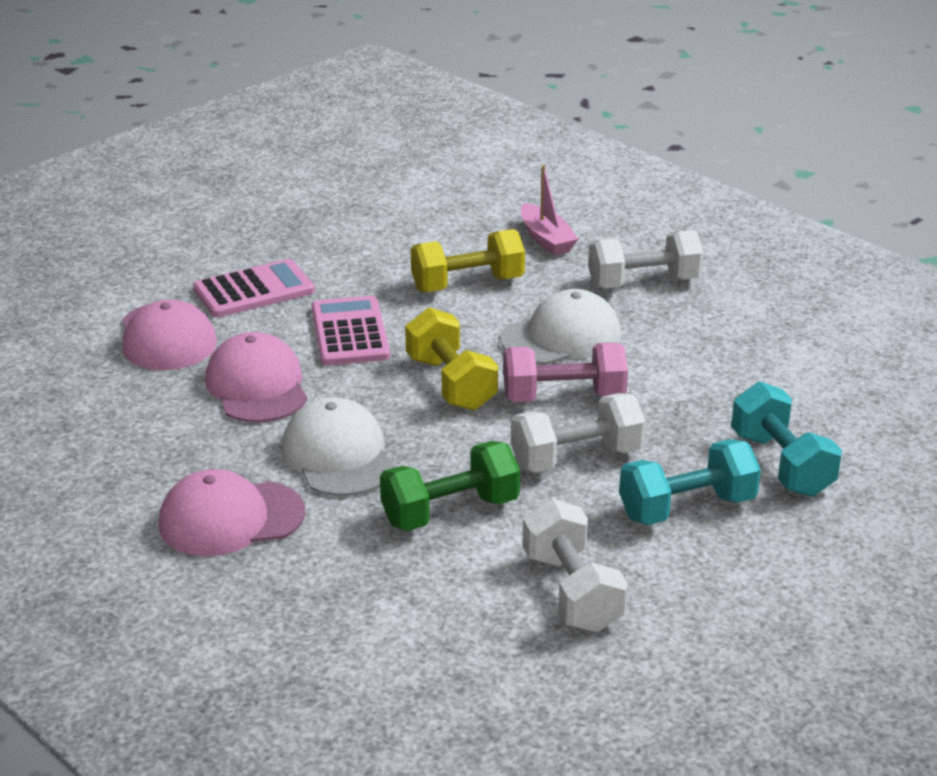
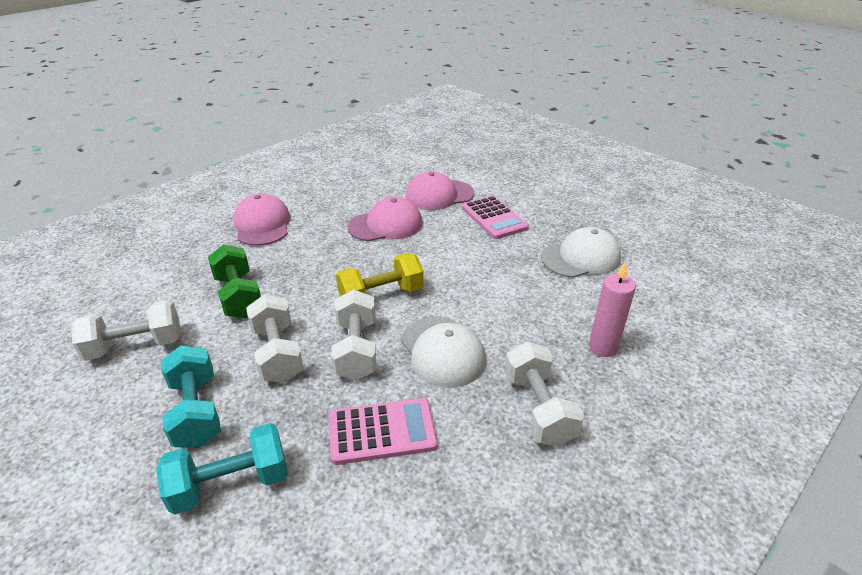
camera: 90 degrees right, 5 degrees up
(338, 455) = (309, 254): white cap -> white cap (581, 258)
(350, 333) = (445, 254): pink calculator -> pink calculator (382, 431)
(467, 284) = (517, 303): yellow dumbbell -> none
(546, 239) = (603, 347): pink boat -> pink candle
(563, 397) = (356, 350): pink dumbbell -> white dumbbell

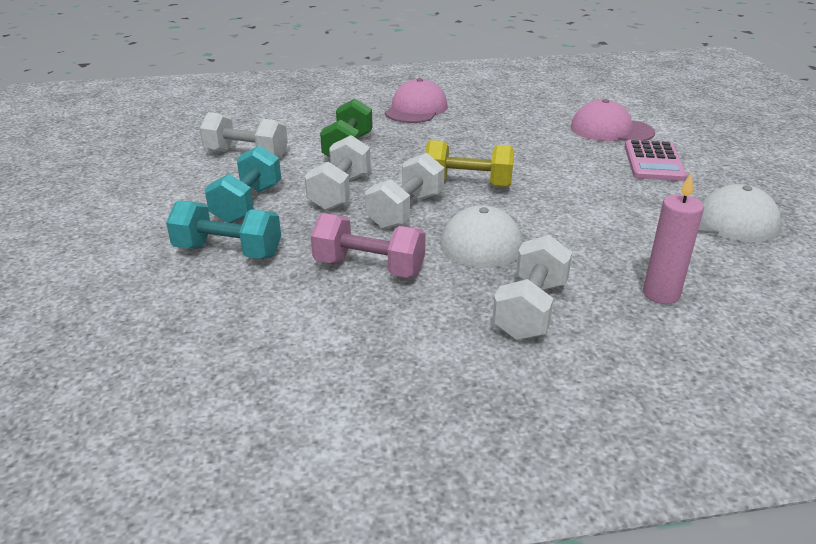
camera: 35 degrees right, 5 degrees down
(382, 431) = (369, 268): pink calculator -> pink dumbbell
(386, 225) = (529, 138): pink cap -> none

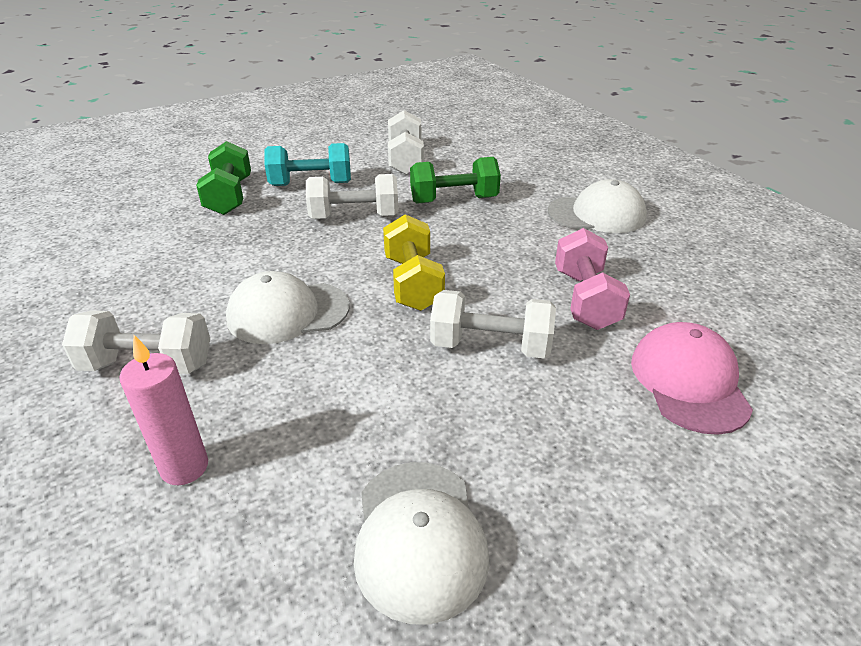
camera: 70 degrees right, 5 degrees up
(228, 252) = (229, 196): turquoise dumbbell -> green dumbbell
(369, 268) = (215, 261): pink dumbbell -> pink dumbbell (585, 299)
(406, 211) = (330, 258): white dumbbell -> white dumbbell (490, 346)
(416, 109) = (597, 214): pink cap -> white cap
(653, 162) = (596, 440): pink calculator -> none

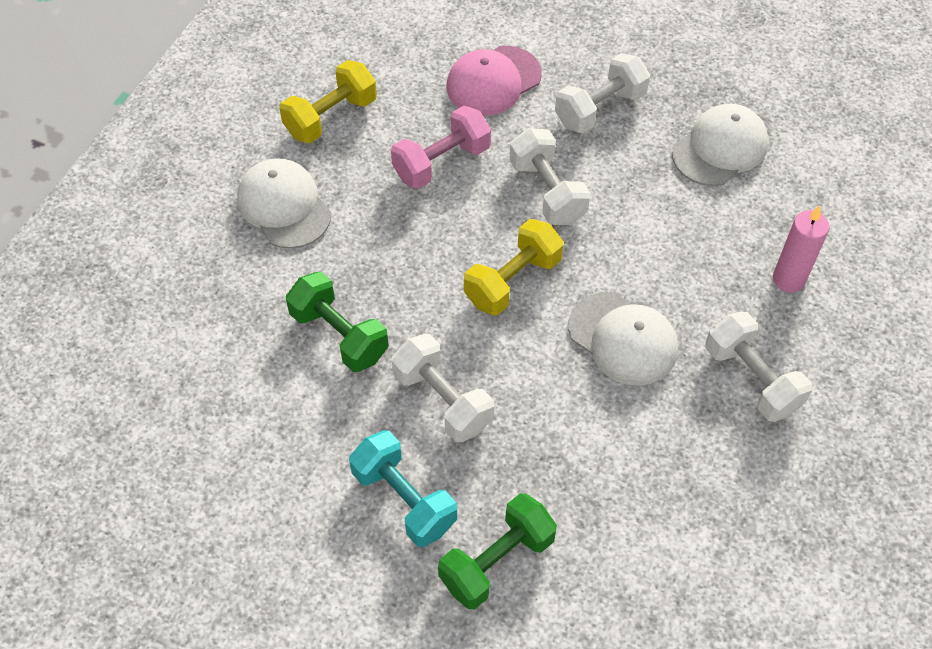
camera: 125 degrees left, 20 degrees up
(405, 160) = (268, 444): white dumbbell -> white dumbbell (600, 109)
(690, 263) = (331, 117): none -> yellow dumbbell

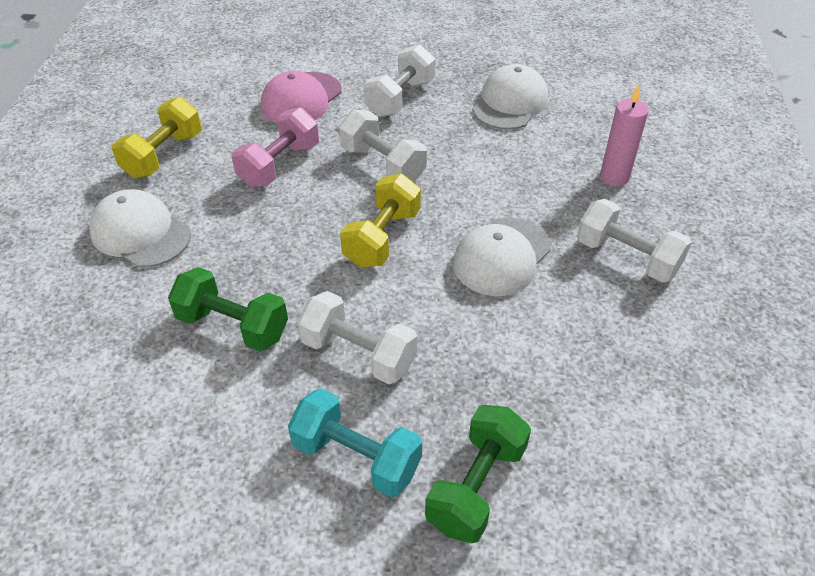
camera: 20 degrees left, 10 degrees down
(623, 339) = (501, 257): white cap -> white cap turned 105 degrees clockwise

